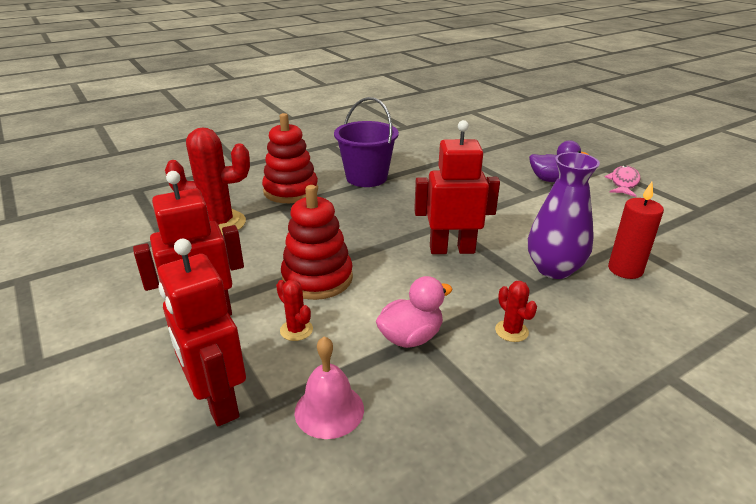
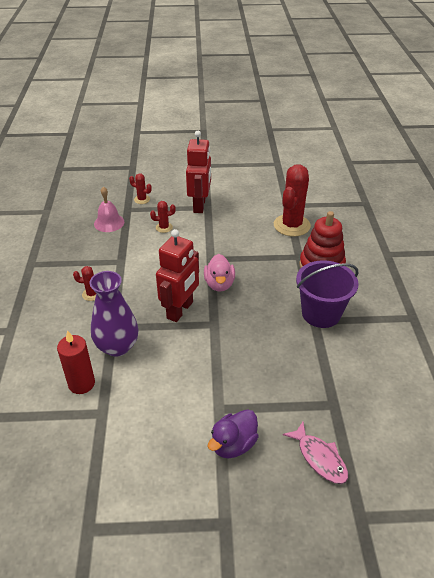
camera: 120 degrees right, 10 degrees up
(217, 401) = (142, 199): red robot -> red cactus
(317, 278) = (199, 245): red stacking toy -> none
(410, 337) = (123, 259): pink duck -> pink duck (219, 284)
(623, 183) = (184, 509): pink fish -> pink fish (319, 458)

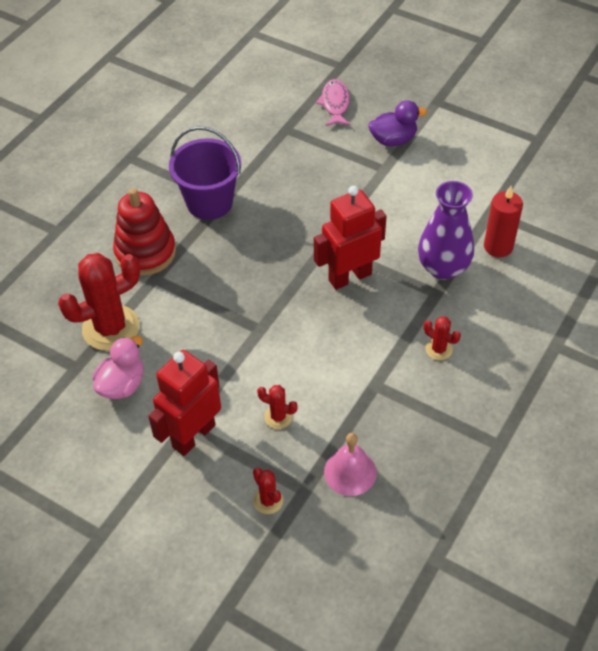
camera: 145 degrees left, 10 degrees up
(219, 284) = (280, 287): pink duck -> pink duck (122, 385)

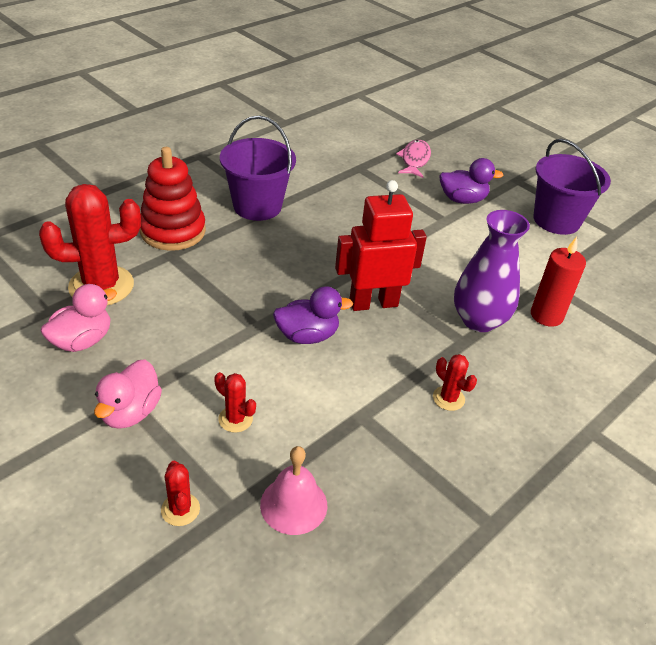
camera: 10 degrees right, 10 degrees down
(193, 436) = (130, 412): red robot -> pink duck
(306, 325) = (307, 335): none -> purple duck
(484, 140) = (556, 220): none -> purple bucket

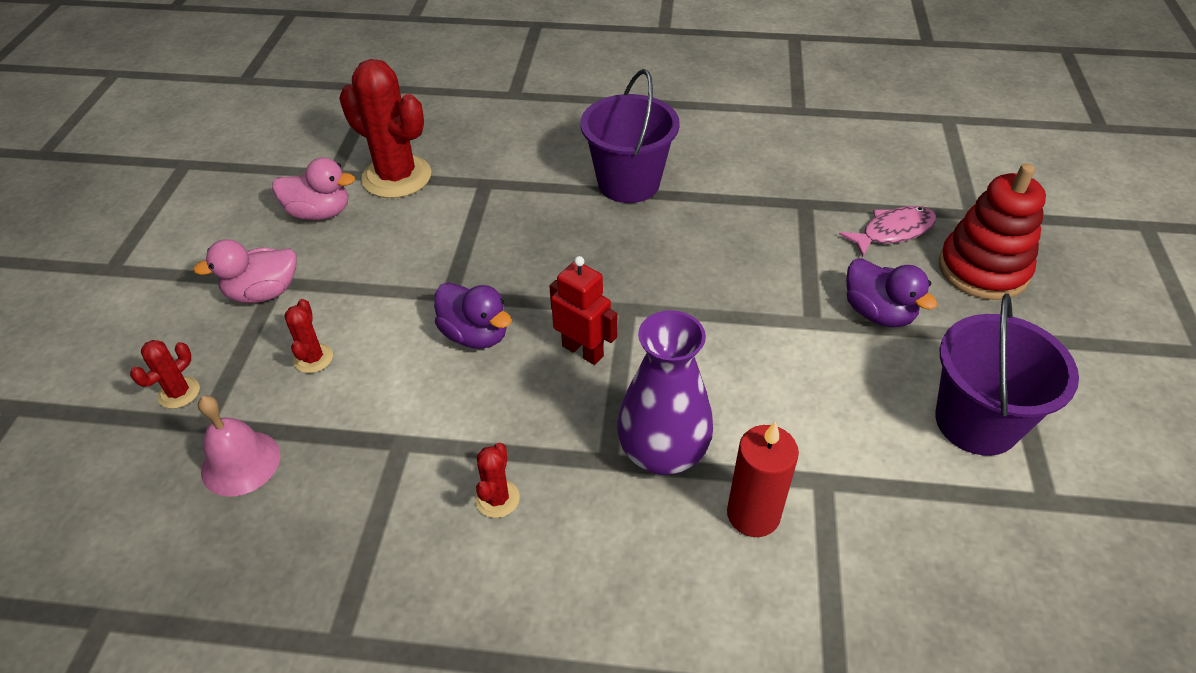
camera: 55 degrees right, 5 degrees up
(173, 231) = (519, 163): red stacking toy -> red stacking toy (983, 269)
(373, 303) = (583, 351): red robot -> red robot, size x0.66

